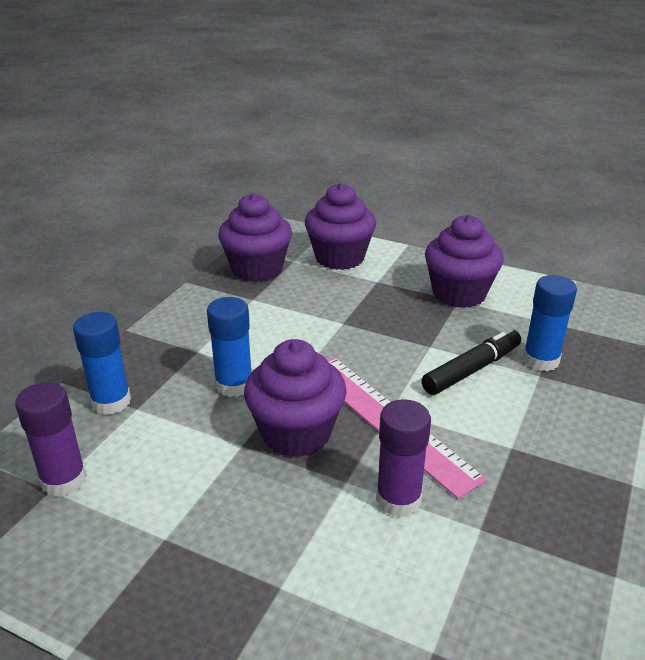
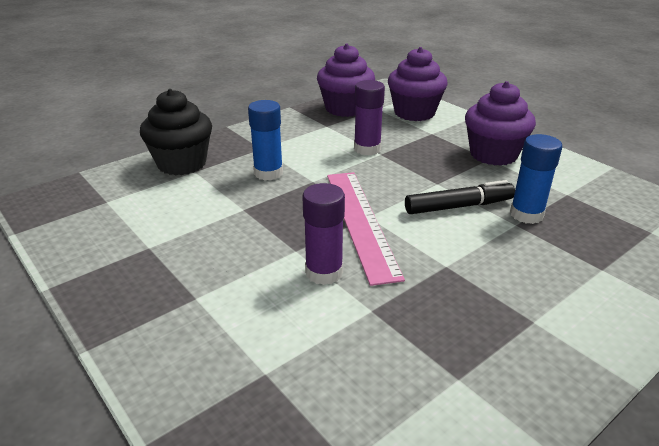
camera: 25 degrees right, 0 degrees up
(64, 480) = (118, 198): purple glue stick -> purple glue stick (367, 149)
(111, 402) = (182, 163): blue glue stick -> black cupcake
(296, 433) = (286, 212): purple cupcake -> none

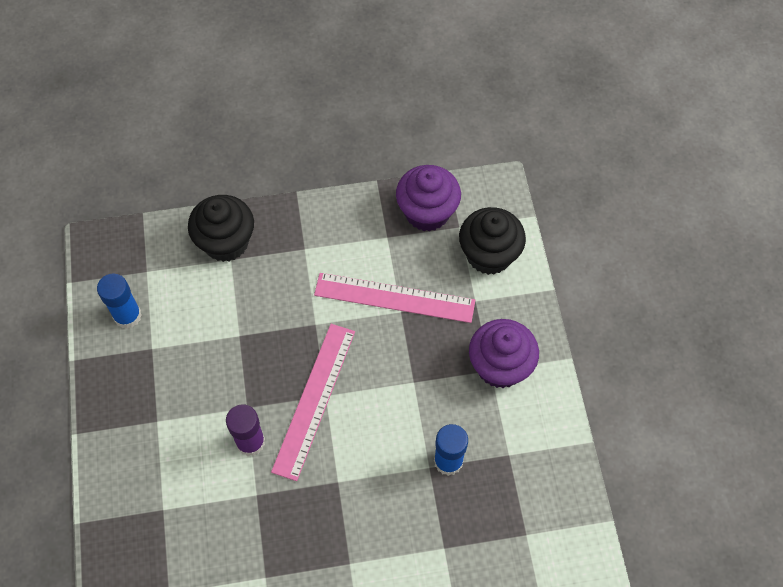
camera: 30 degrees right, 30 degrees up
(268, 173) = (286, 294): blue glue stick -> blue glue stick (127, 316)
(367, 149) = (394, 298): purple glue stick -> pink ruler
(414, 113) = (489, 255): purple cupcake -> black cupcake
(458, 206) = (403, 422): black marker -> none

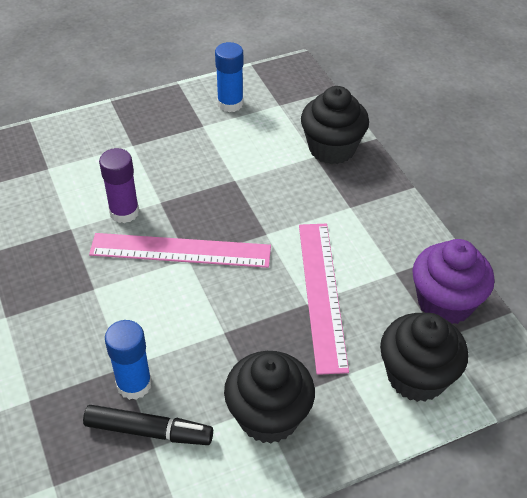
camera: 75 degrees right, 15 degrees down
(494, 456) = (149, 431): none -> black marker
(500, 366) = (268, 416): purple cupcake -> black cupcake

